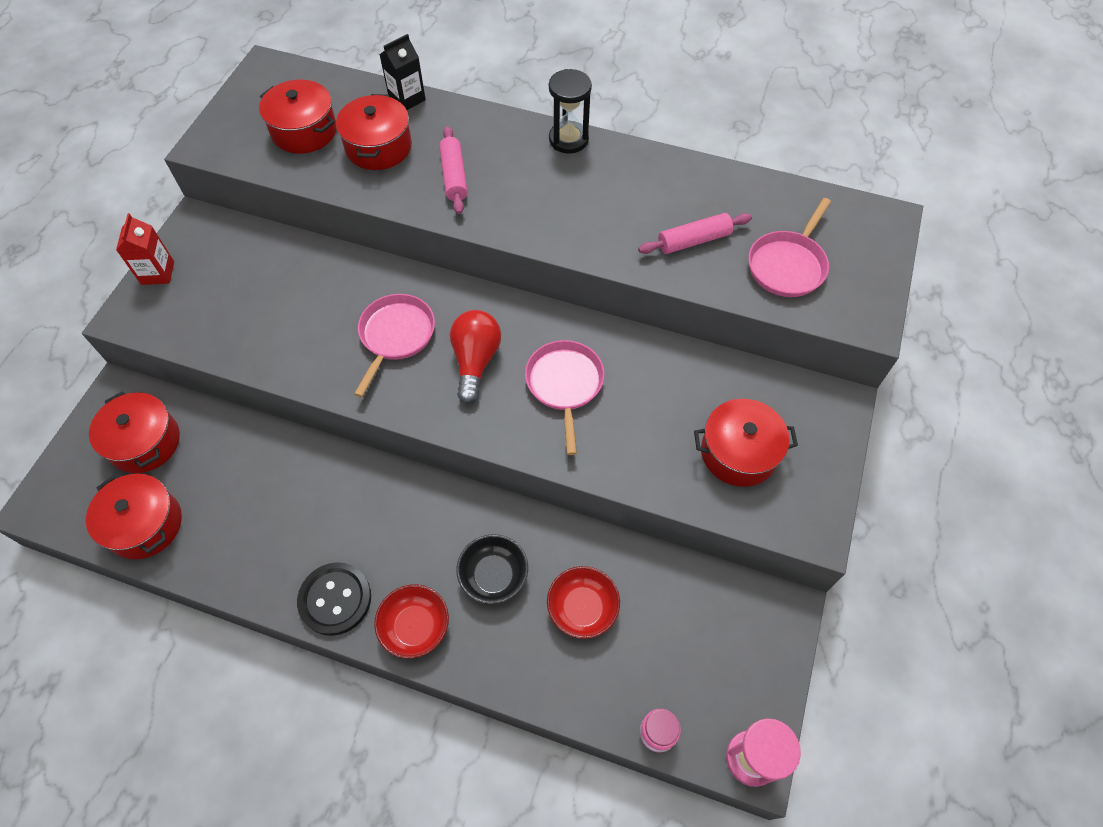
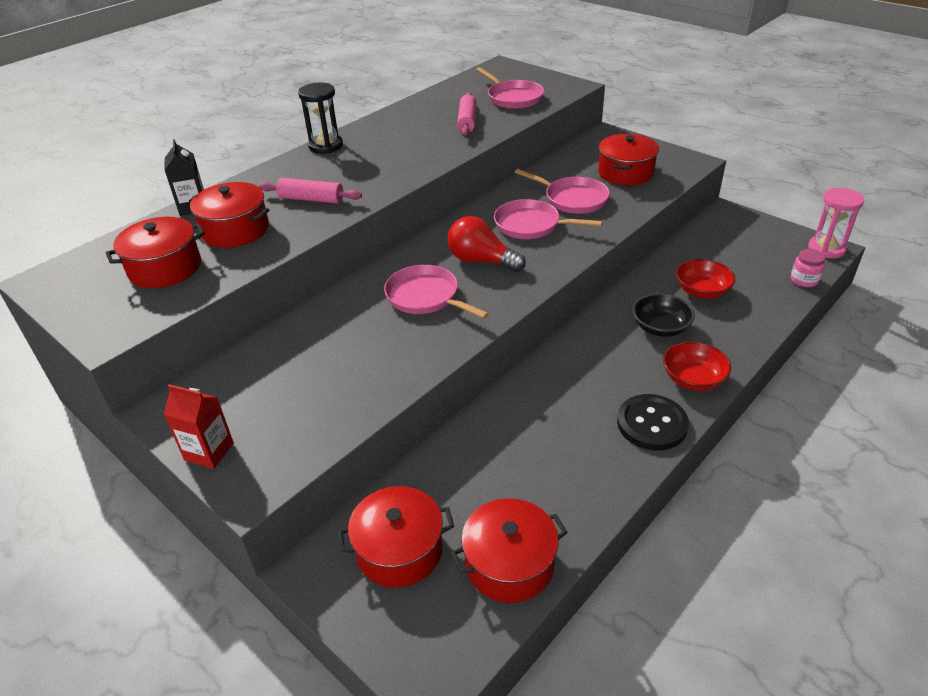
camera: 65 degrees left, 20 degrees down
(642, 410) = (572, 199): none -> pink pan

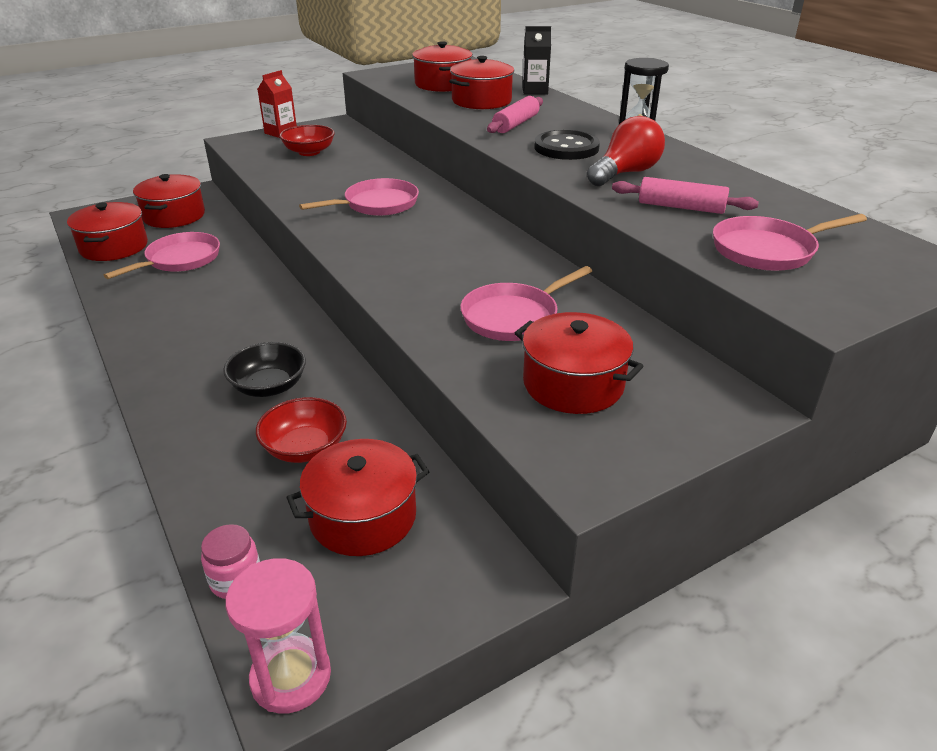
camera: 105 degrees right, 5 degrees down
(481, 261) = (414, 236): red light bulb -> red light bulb (625, 173)
(531, 225) = (466, 275): pink pan -> pink pan (180, 260)
(652, 424) = (149, 336): black button -> black button (566, 148)
(693, 379) = (171, 380): red bowl -> red bowl (309, 152)
(730, 256) = (363, 516): none -> red pot

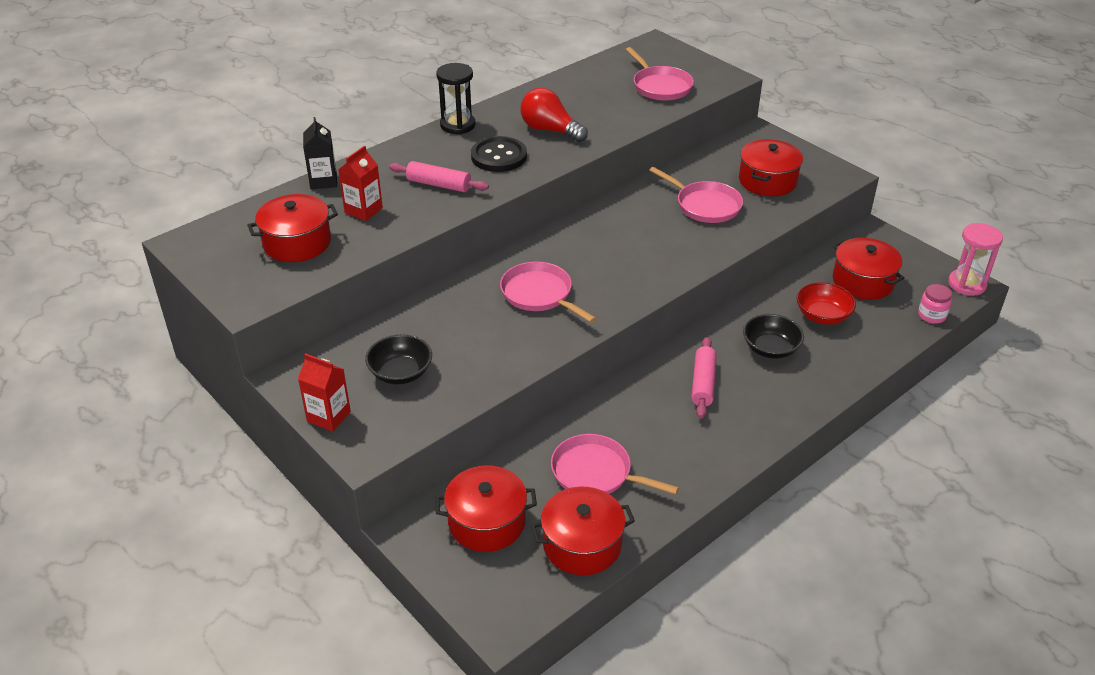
camera: 100 degrees left, 5 degrees up
(309, 152) = (400, 373): red bowl -> black bowl
(481, 101) = (363, 210): red pot -> red carton
(681, 207) = (606, 110): pink rolling pin -> pink rolling pin (703, 383)

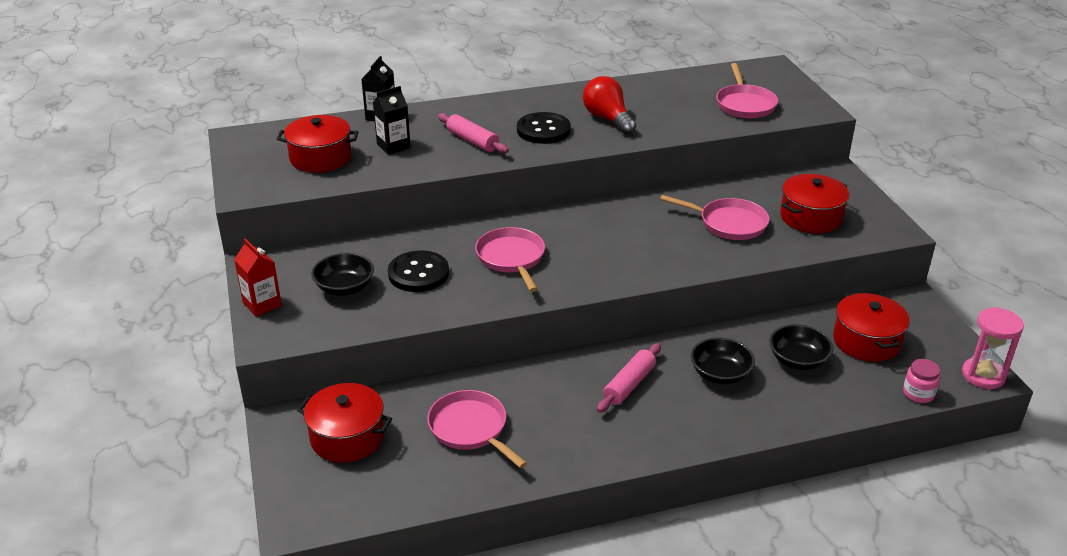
camera: 25 degrees right, 5 degrees down
(363, 210) = (393, 146): red carton -> black carton
(457, 125) = (529, 97): black hourglass -> none
(462, 336) = (418, 273): none -> black button
(582, 544) = (412, 483): red pot -> none
(705, 205) = (729, 223): pink pan -> pink pan turned 45 degrees counterclockwise
(822, 316) = (798, 360): red bowl -> black bowl

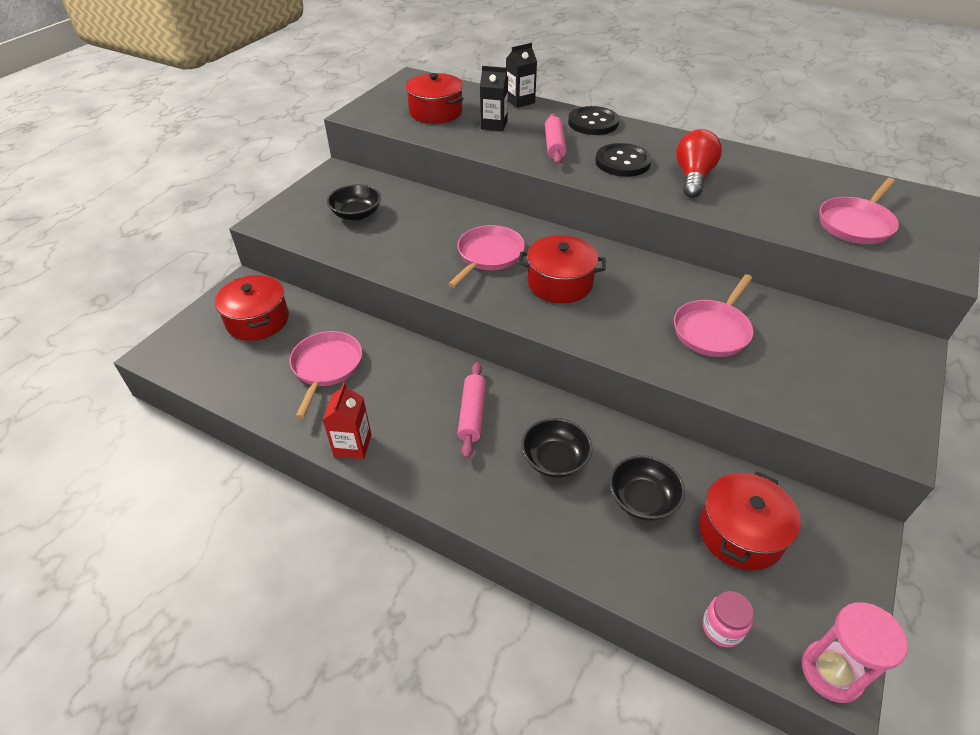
camera: 45 degrees right, 10 degrees up
(262, 304) = (299, 198): red carton -> red carton (352, 445)
(418, 273) = (412, 231): black button -> black button (593, 123)
(629, 384) = (472, 414): pink rolling pin -> pink rolling pin turned 75 degrees counterclockwise
(729, 223) = (712, 330): pink pan -> pink pan turned 60 degrees clockwise
(810, 217) = (809, 372): red pot -> red pot (560, 283)

